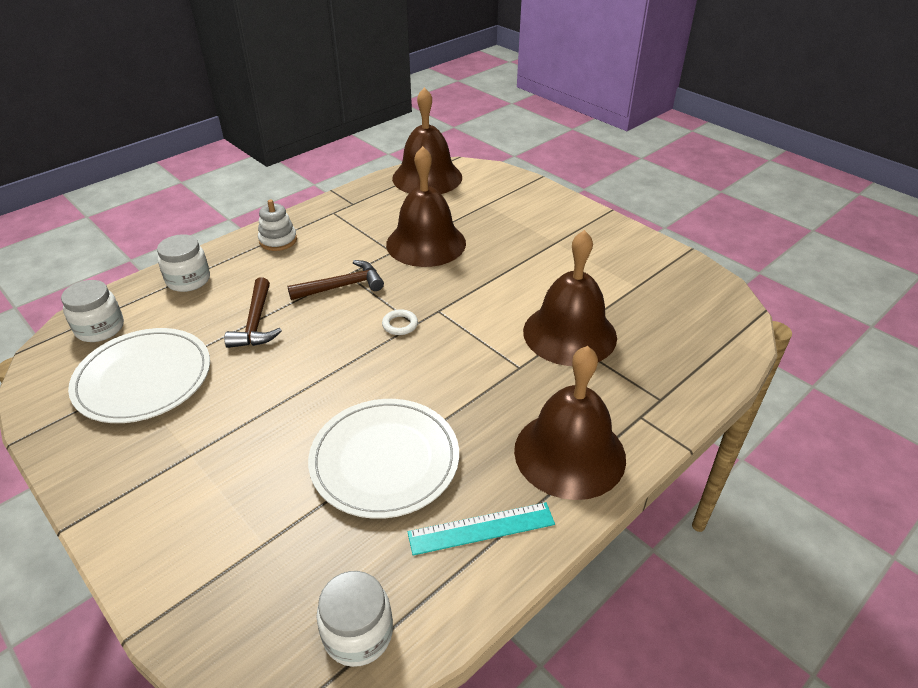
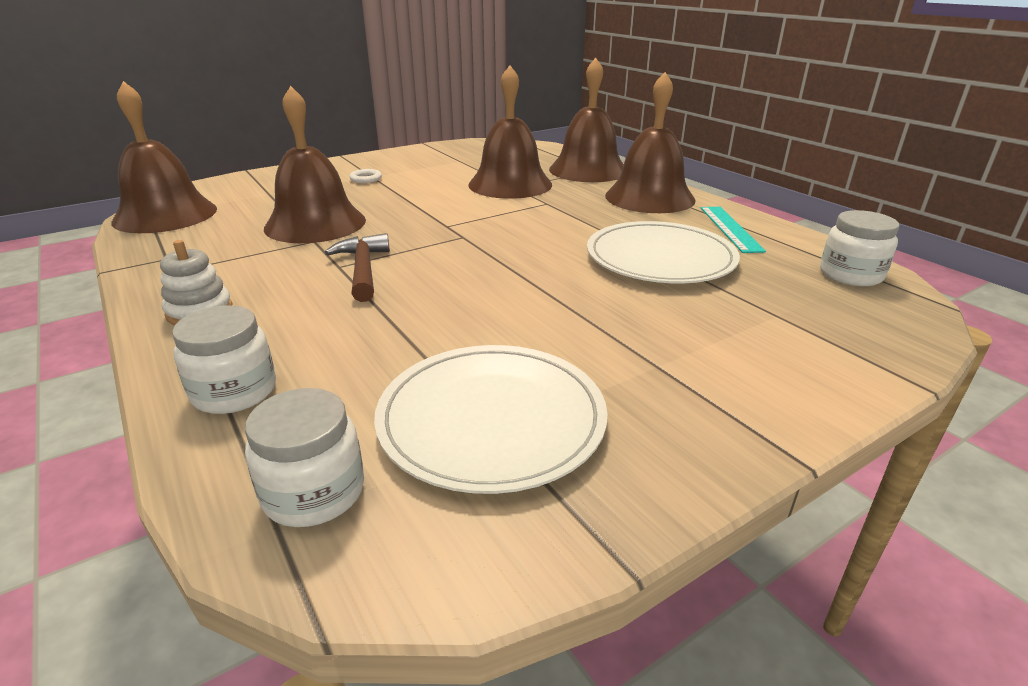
camera: 80 degrees left, 10 degrees down
(256, 323) = (403, 326): brown hammer -> none
(400, 325) = (460, 243): white ring -> white ring (366, 179)
(656, 392) = (588, 170): none -> brown bell

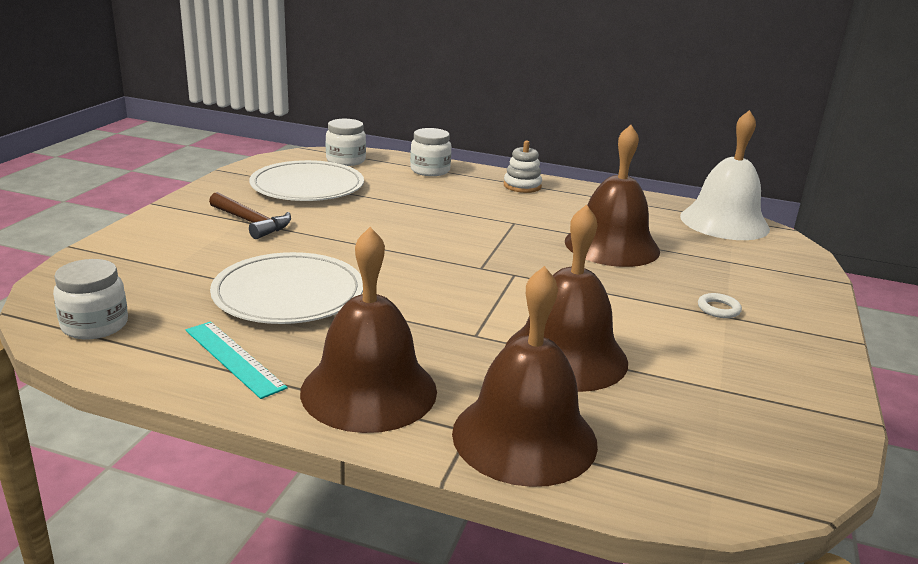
camera: 140 degrees right, 5 degrees down
(165, 215) = (724, 222): brown bell -> white bell
(363, 269) = (494, 224): brown hammer -> brown hammer (251, 222)

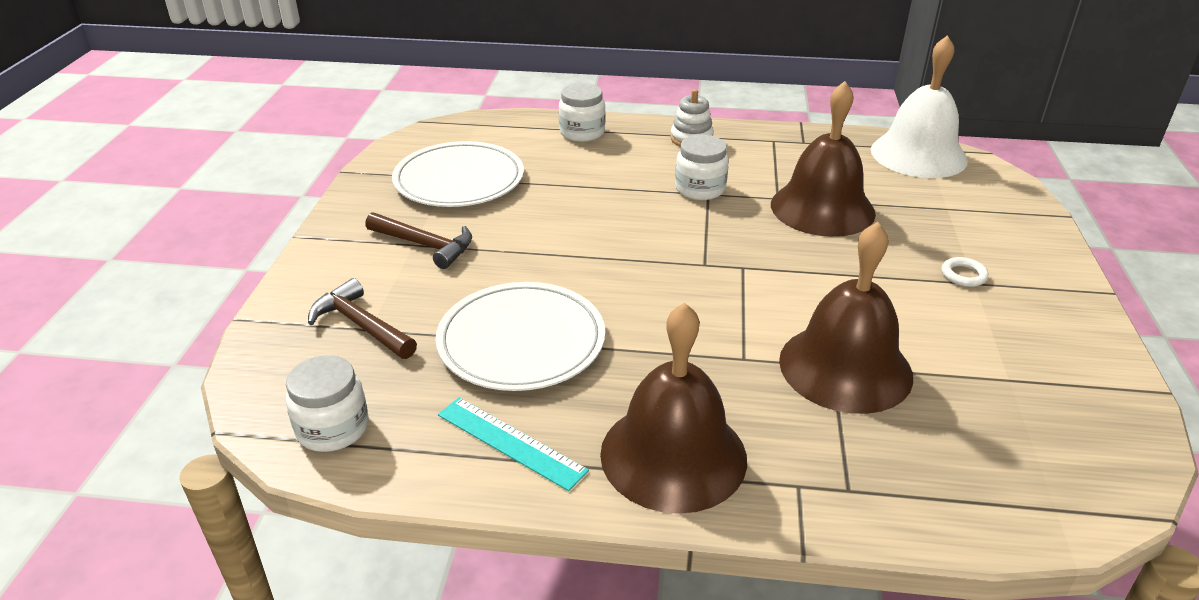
camera: 10 degrees left, 10 degrees up
(164, 264) = (361, 325): none -> brown hammer
(346, 160) = (481, 133): white jar -> white jar (700, 189)
(524, 437) = (855, 481): brown bell -> none

